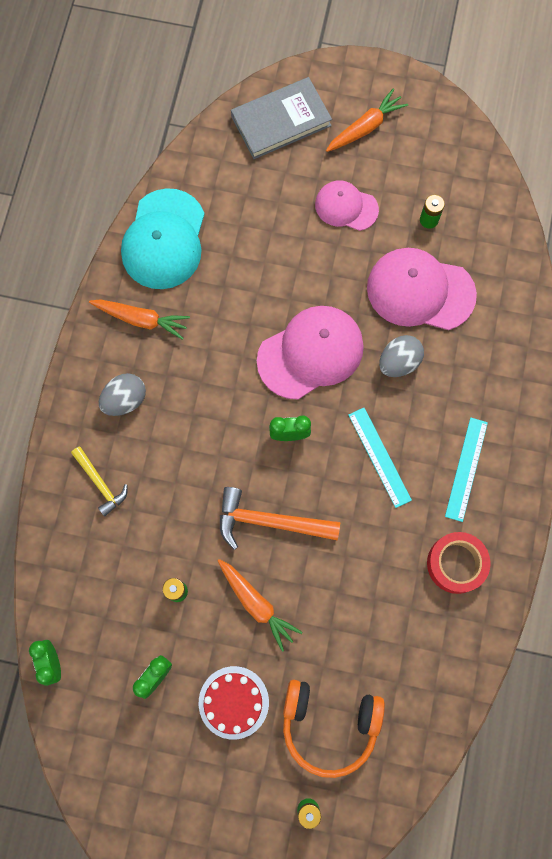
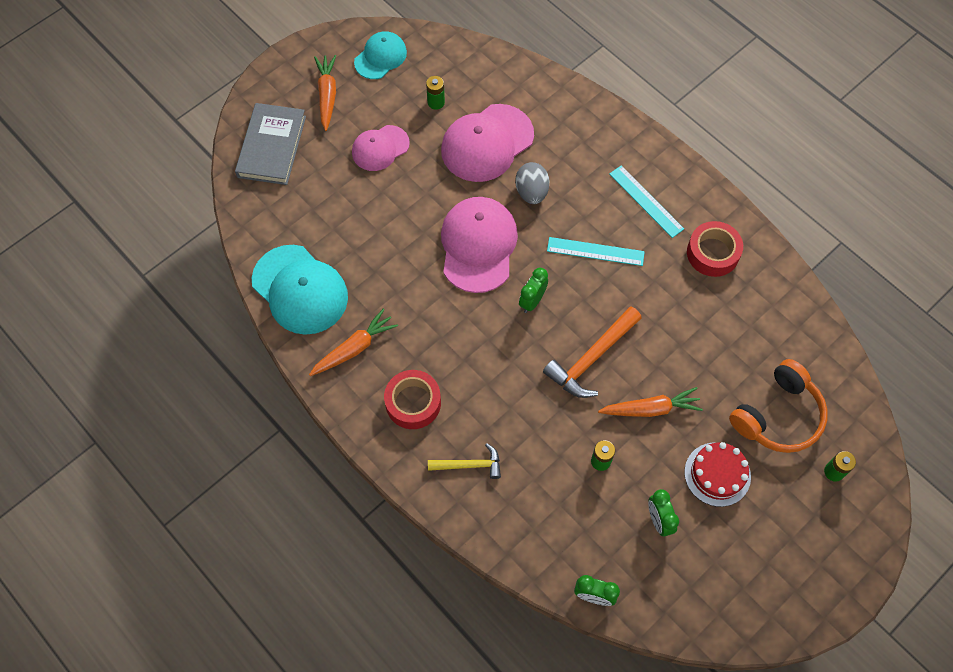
camera: 55 degrees left, 10 degrees down
(125, 400) = (413, 403): grey egg -> red tape
(439, 142) = (380, 57): none -> turquoise cap

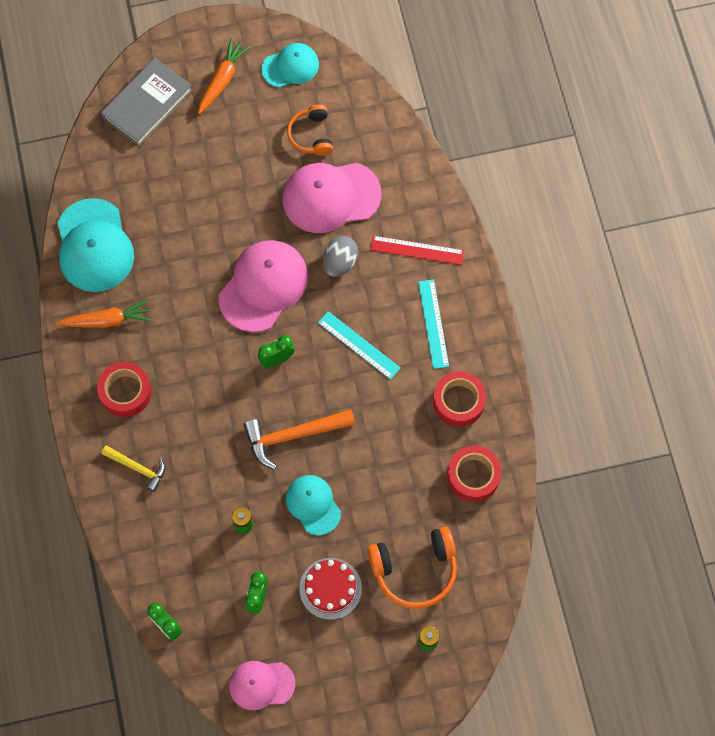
camera: 30 degrees right, 5 degrees up
(380, 148) = (237, 153): pink cap -> pink cap (261, 684)
(436, 102) = (311, 135): green battery -> orange headphones
(590, 149) = (417, 250): none -> red ruler
(650, 409) = (313, 505): orange carrot -> turquoise cap
(769, 308) = (473, 476): none -> red tape

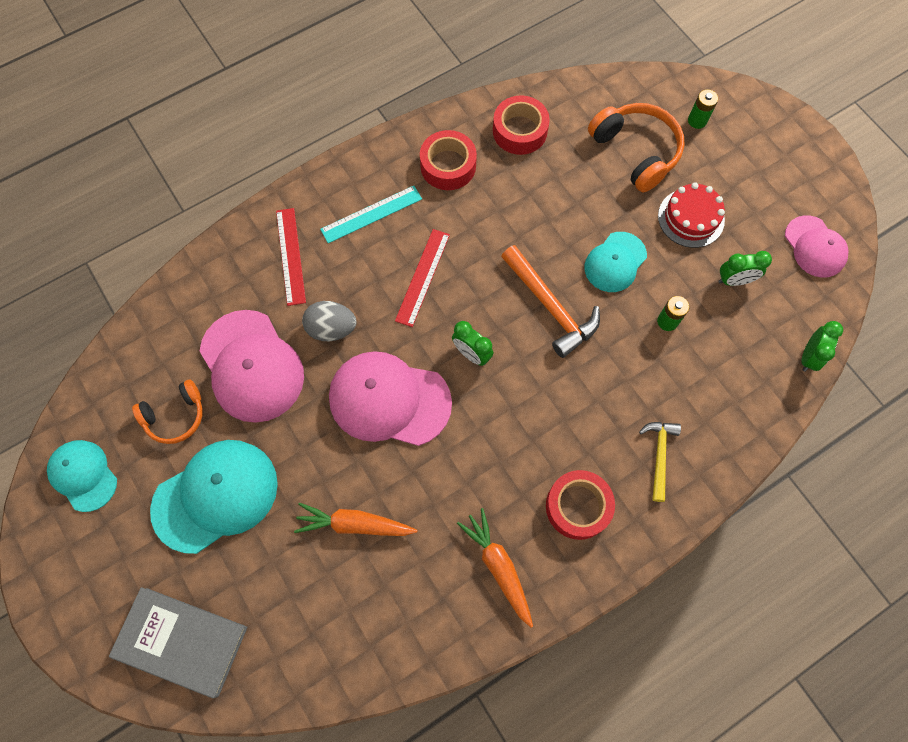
camera: 110 degrees left, 0 degrees up
(94, 246) = (406, 626): turquoise cap -> turquoise cap (215, 496)
(222, 80) = (121, 554): orange carrot -> orange carrot (354, 524)
(359, 345) = (422, 277): turquoise ruler -> red ruler

